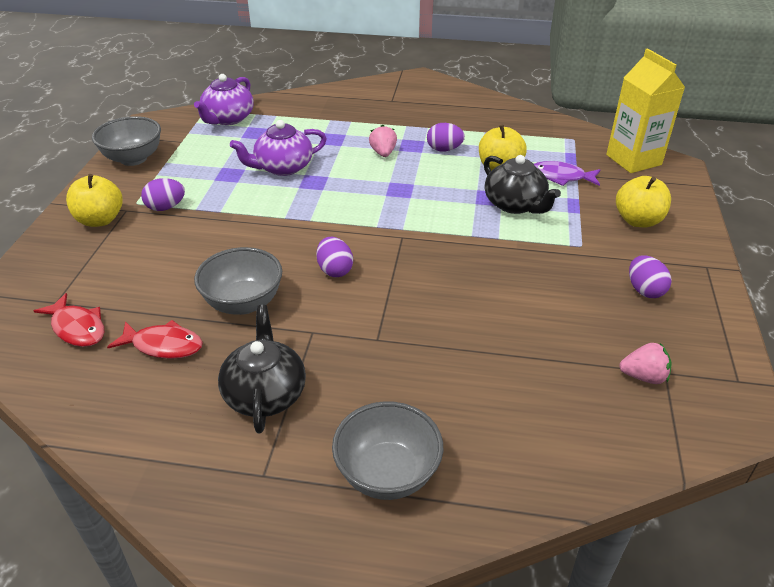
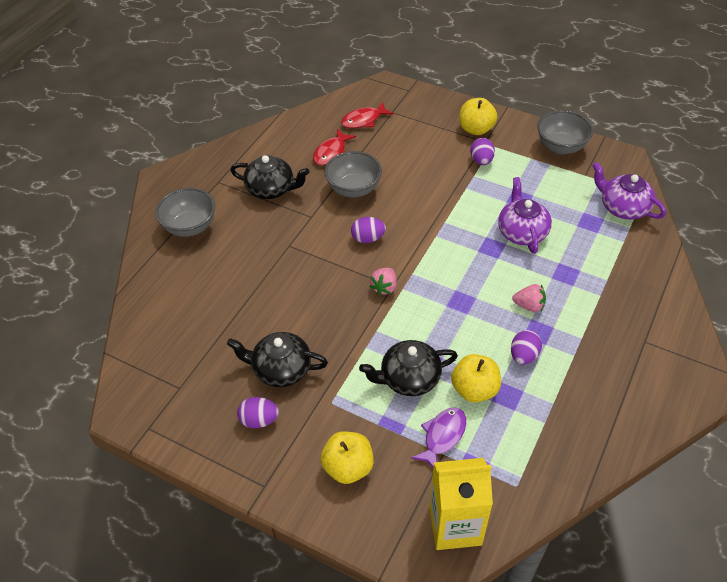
camera: 110 degrees right, 10 degrees up
(571, 292) = (281, 369): none -> black teapot
(643, 376) = (183, 373): pink strawberry -> pink strawberry (384, 287)

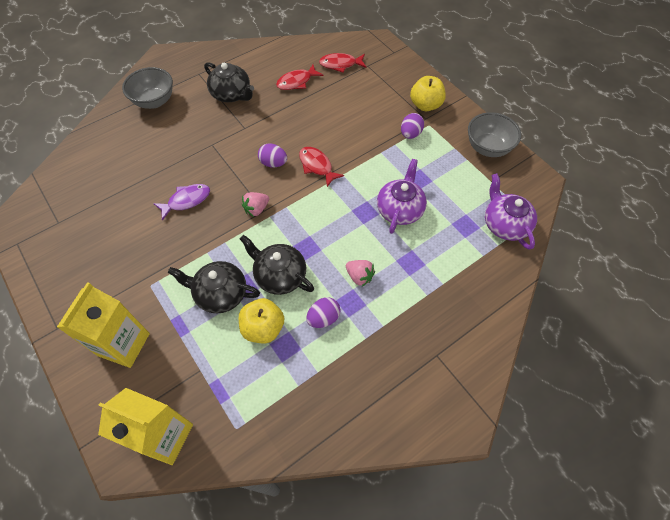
camera: 25 degrees right, 10 degrees up
(259, 420) = (91, 274): purple egg -> none
(281, 369) = (135, 241): black teapot -> black teapot (279, 275)
(348, 467) = (124, 344): yellow apple -> yellow carton
(353, 189) = (292, 118): grey bowl -> none
(413, 224) = (317, 166): none -> red fish
(442, 436) = (210, 355): purple fish -> purple fish (186, 201)

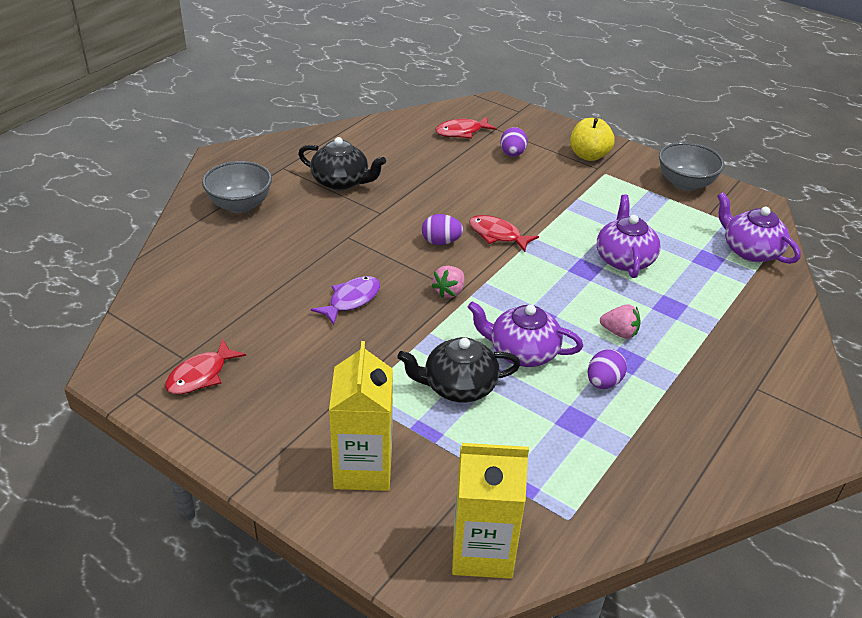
camera: 20 degrees left, 20 degrees down
(263, 328) = (536, 409): yellow apple -> none
(279, 275) = (522, 352): black teapot -> purple teapot
(296, 82) = (418, 157): red fish -> red fish (201, 375)
(410, 134) = (589, 185): purple egg -> purple egg (512, 154)

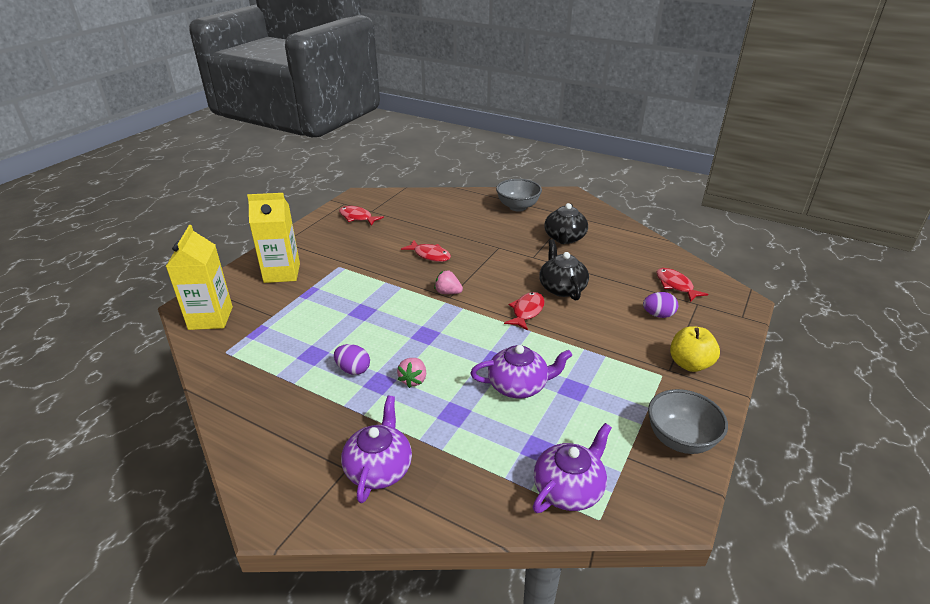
camera: 85 degrees right, 5 degrees down
(351, 300) = (430, 255): purple fish -> red fish
(441, 242) = (507, 285): purple egg -> none
(458, 386) = (349, 302): black teapot -> black teapot (562, 288)
(522, 352) = (385, 328): purple teapot -> purple teapot (379, 468)

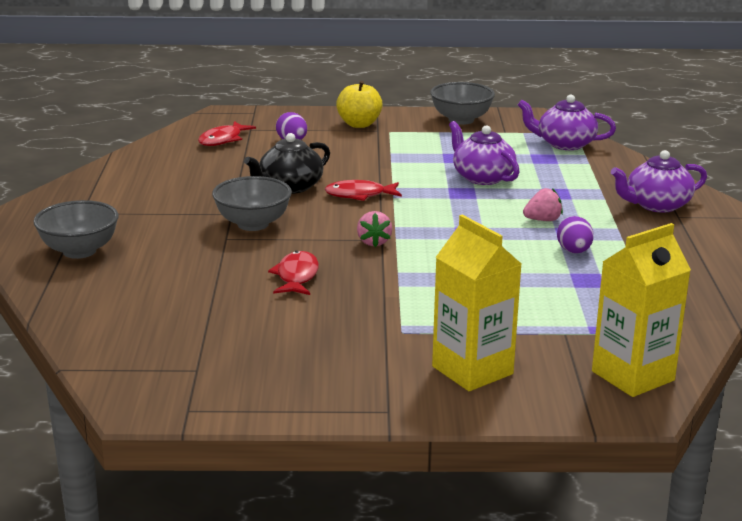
camera: 120 degrees left, 10 degrees down
(357, 217) = (234, 373): red fish -> none
(511, 260) = (253, 224): none -> grey bowl
(564, 238) = (159, 204): black teapot -> none

